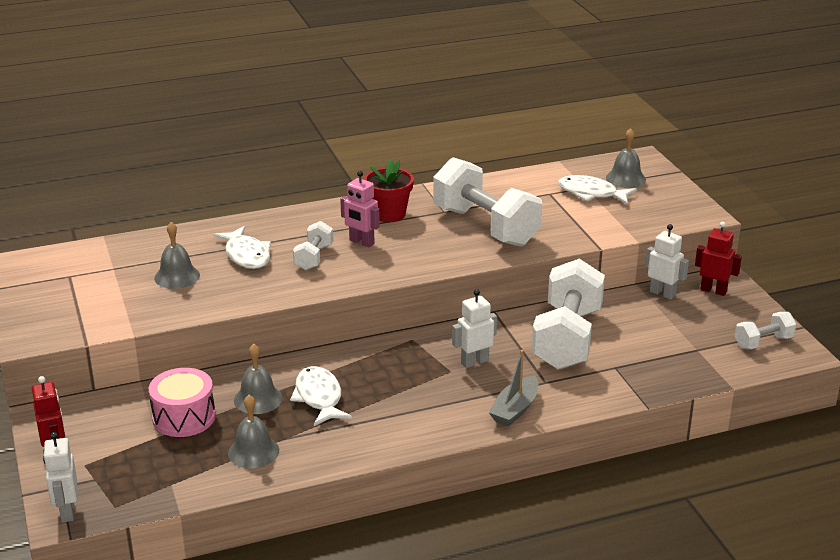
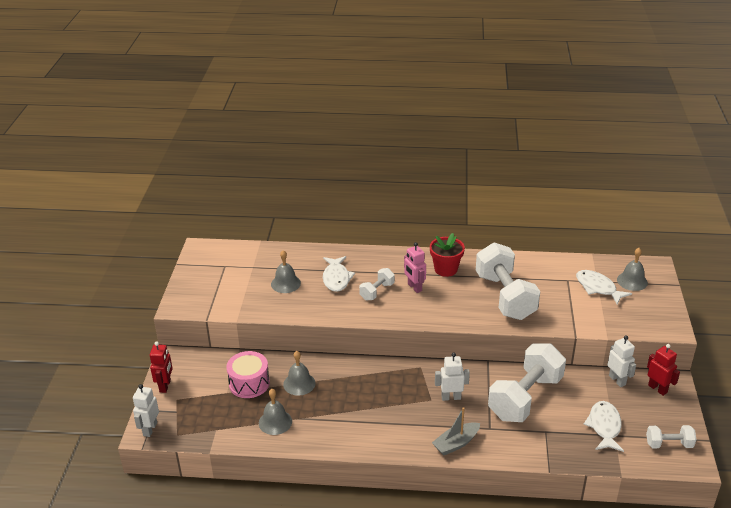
camera: 25 degrees right, 5 degrees up
(319, 397) = (336, 394): white fish -> white fish (604, 426)

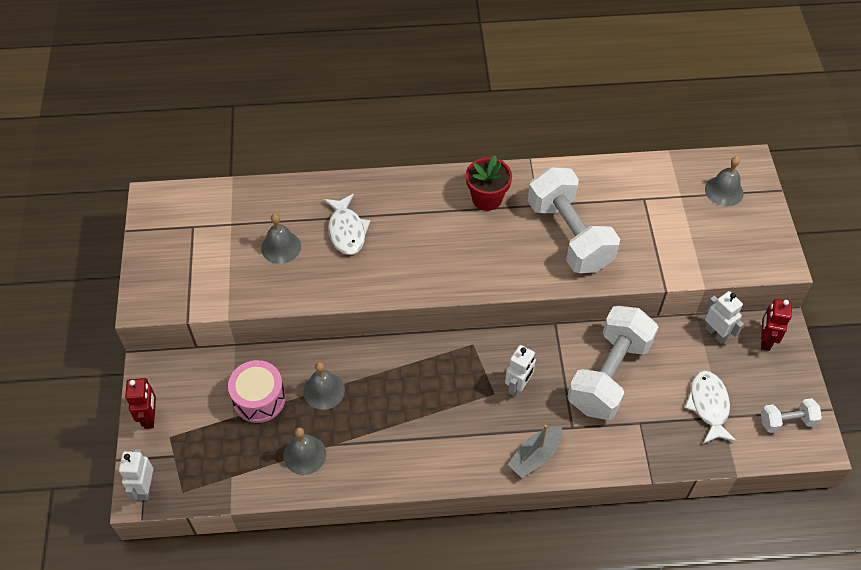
camera: 10 degrees left, 20 degrees up
(377, 291) = (404, 246): white dumbbell -> none
(414, 287) = (451, 234): pink robot -> none
(451, 397) = (518, 386): white robot -> white robot turned 135 degrees clockwise
(598, 288) = (683, 207): white fish -> none
(657, 389) = (765, 340): red robot -> red robot turned 120 degrees counterclockwise

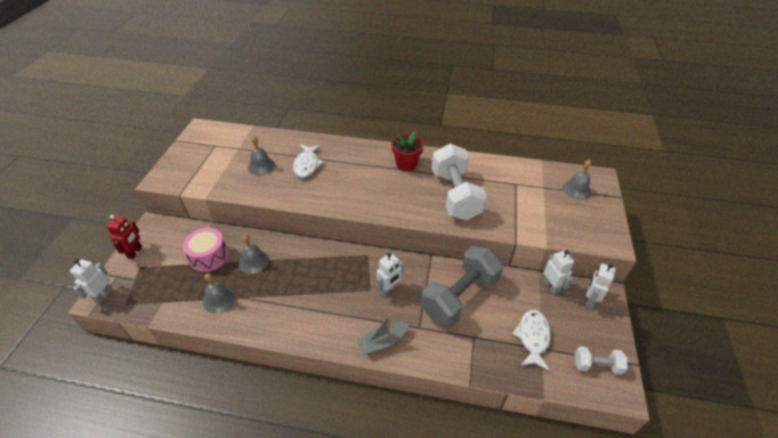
camera: 15 degrees right, 10 degrees down
(609, 375) = (459, 297): white dumbbell -> grey dumbbell
(765, 340) = (590, 300): red robot -> white robot

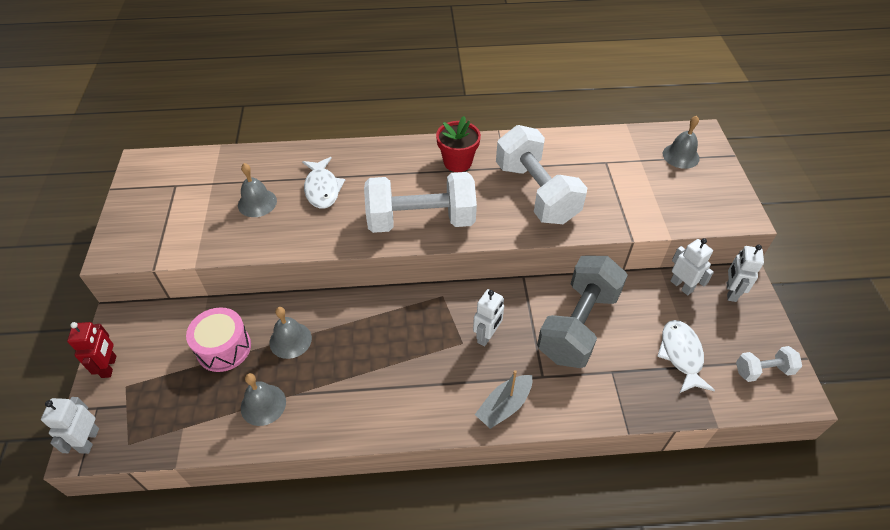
camera: 15 degrees left, 5 degrees up
(365, 198) = (421, 220): none -> white dumbbell

